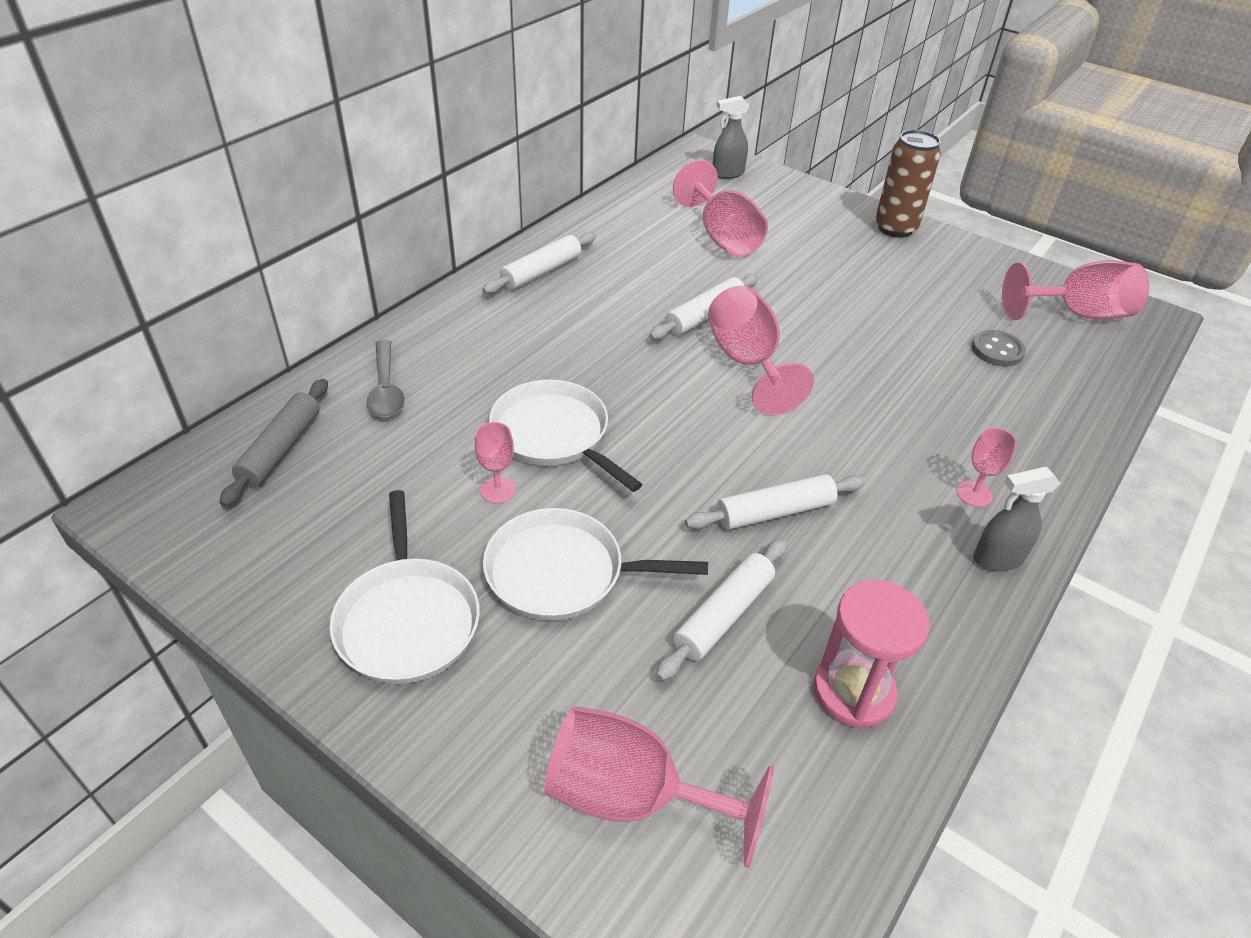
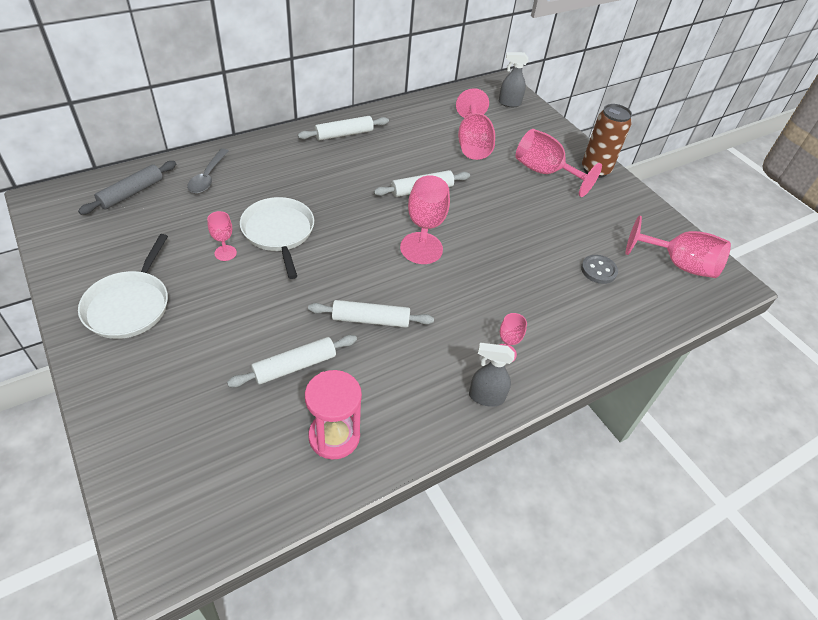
camera: 20 degrees right, 5 degrees up
(562, 572) = (226, 310): white pan -> none
(632, 797) = (173, 440): pink goblet -> pink goblet (545, 172)

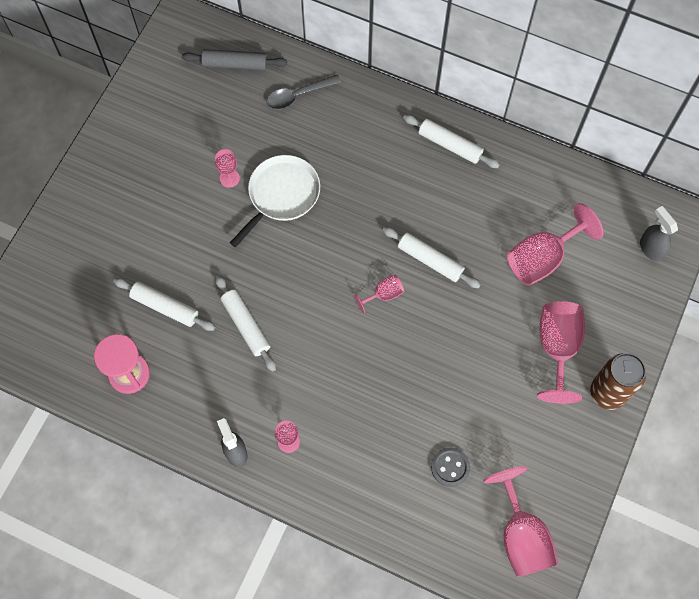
camera: 60 degrees right, 20 degrees up
(129, 305) = (134, 164): white pan -> none
(425, 226) = (383, 295): pink goblet -> pink goblet, size x0.51

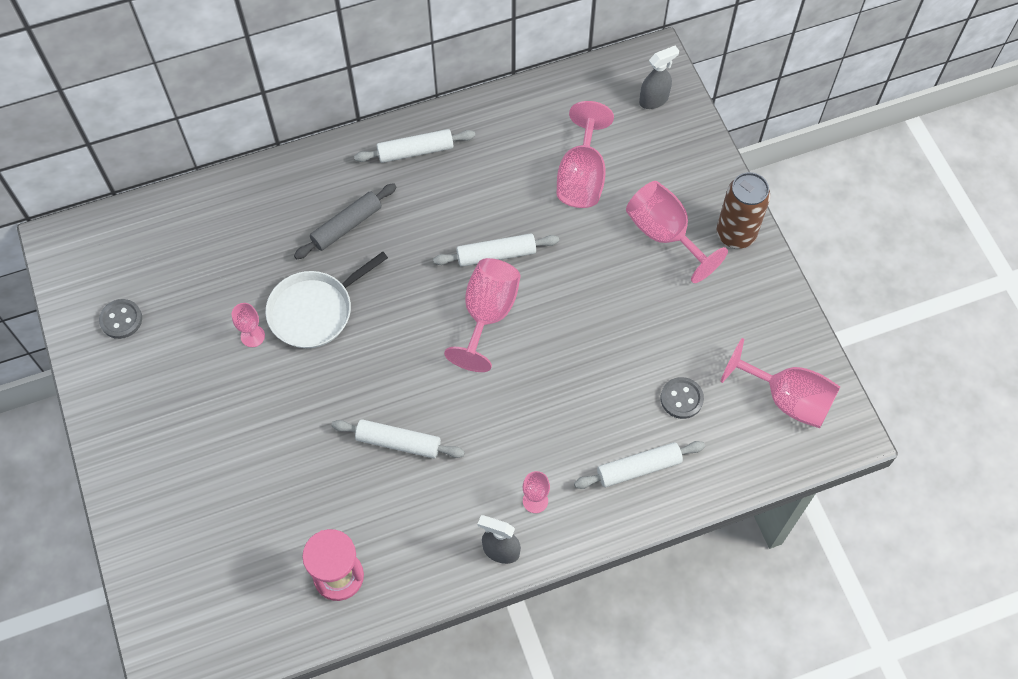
camera: 45 degrees left, 5 degrees down
(165, 307) = (310, 492): white rolling pin -> white rolling pin (638, 468)
(166, 100) = (121, 320): none -> grey button
(235, 64) = (154, 238): grey rolling pin -> grey rolling pin (346, 225)
(281, 195) = (315, 310): white pan -> white pan turned 120 degrees counterclockwise
(298, 95) = (241, 217): grey spoon -> none
(383, 295) = (487, 314): pink goblet -> pink goblet, size x1.98
(651, 248) = (654, 100): grey spray bottle -> grey spray bottle turned 135 degrees clockwise

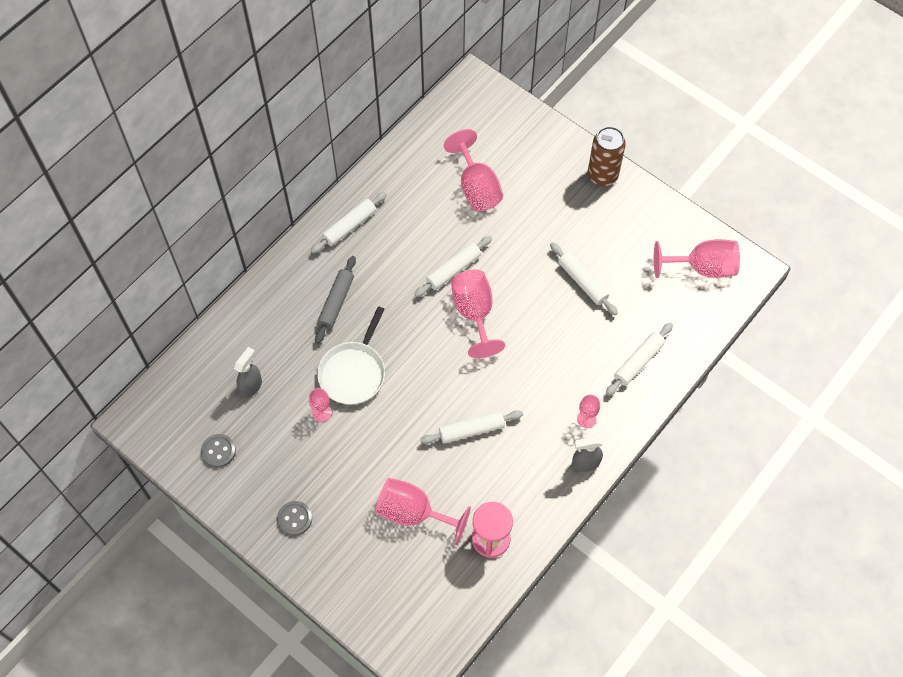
camera: 30 degrees left, 0 degrees up
(633, 343) = (582, 282): none -> white rolling pin
(654, 100) = (491, 110): grey spray bottle -> grey spray bottle (251, 386)
(664, 234) = (557, 199): pink goblet -> pink goblet (413, 513)
(681, 399) = (636, 302): grey button -> grey button (294, 518)

